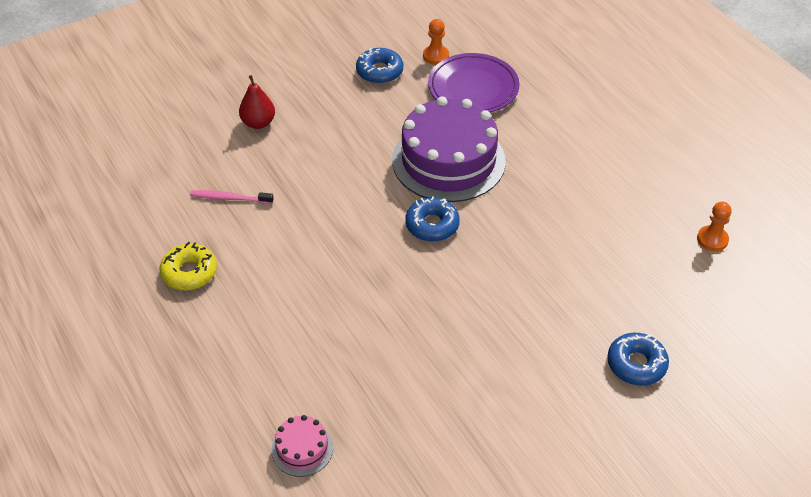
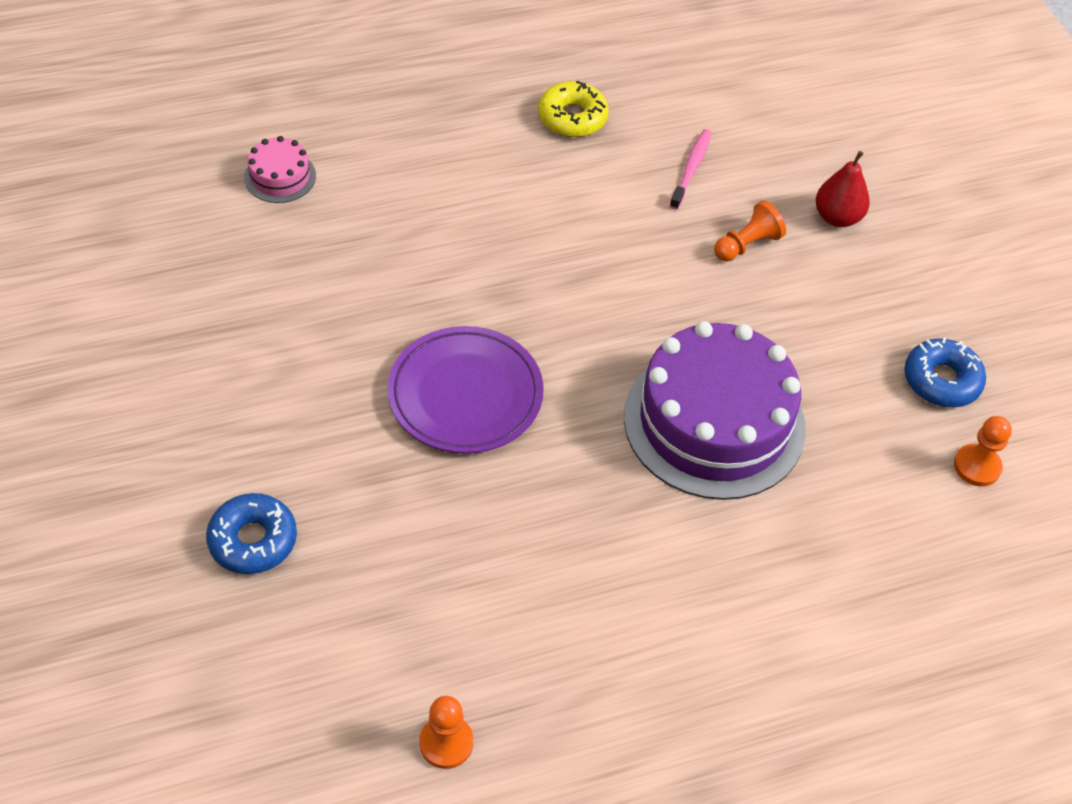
camera: 100 degrees right, 5 degrees up
(296, 162) = (747, 245): none -> orange pawn
(432, 225) = (584, 370): blue donut -> none
(473, 88) = (885, 499): purple plate -> purple plate (465, 395)

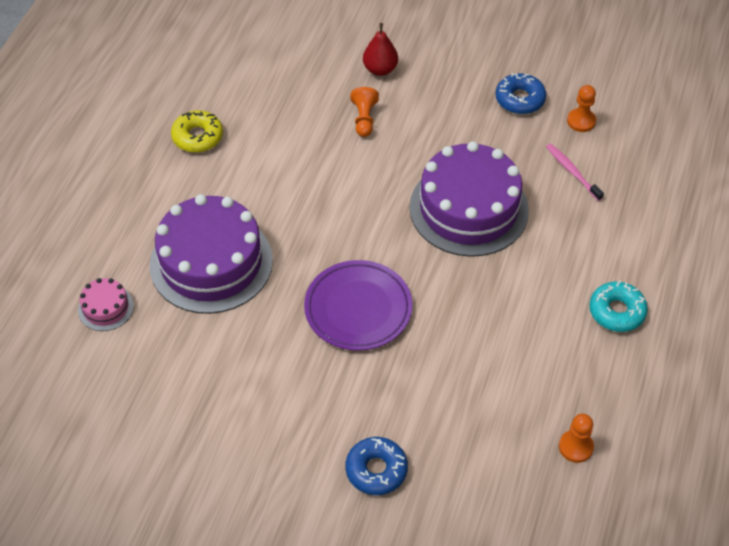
camera: 50 degrees left, 0 degrees up
(413, 227) = (211, 262): none -> purple cake
(691, 169) = (288, 108): pink toothbrush -> pink toothbrush (572, 172)
(701, 677) = (617, 311): none -> turquoise donut

